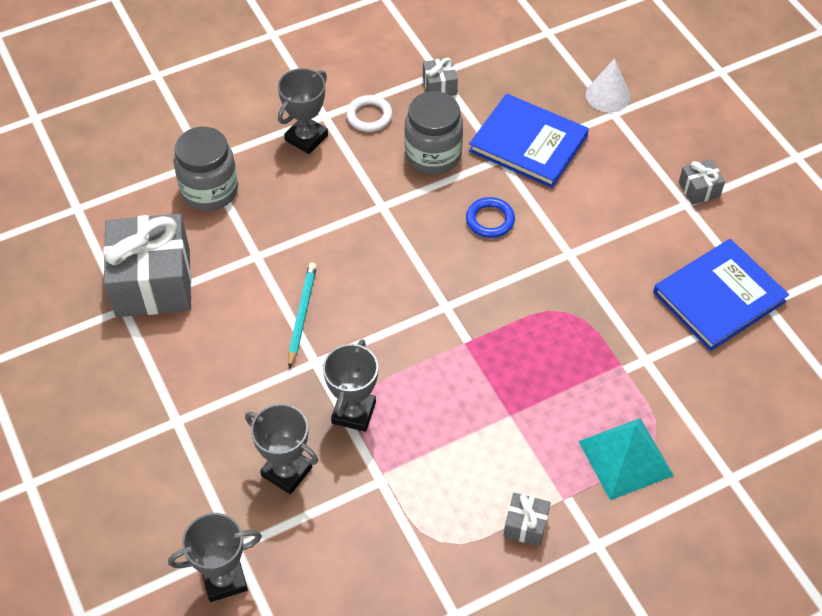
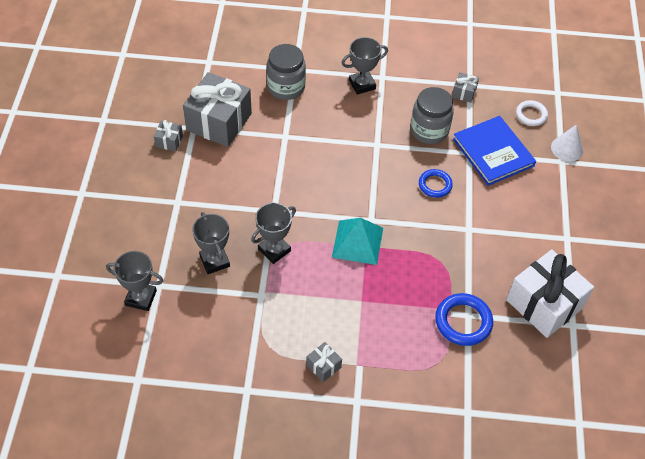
camera: 30 degrees right, 0 degrees up
(301, 315) = (285, 181): turquoise pencil -> none
(369, 116) = (408, 90): white ring -> white ring (531, 115)
(625, 458) = (411, 363): turquoise pyramid -> turquoise pyramid (357, 242)
(646, 371) = (463, 321): none -> blue ring
(699, 189) = (582, 234): grey gift -> grey gift (169, 141)
(719, 297) = (544, 304): blue book -> white gift

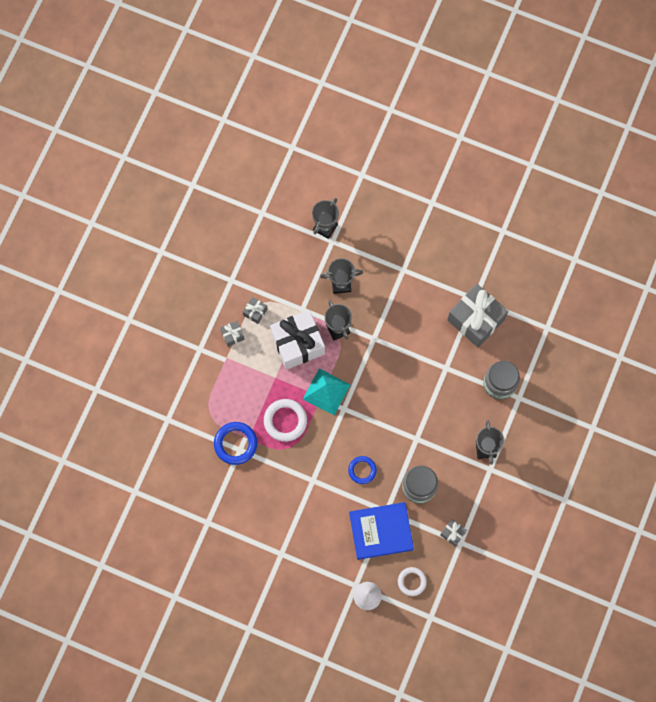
camera: 110 degrees right, 20 degrees up
(169, 141) = (466, 276): grey gift -> grey gift (255, 312)
(411, 275) = (285, 421): none -> white ring
(544, 304) = (231, 509): white gift -> white gift (298, 343)

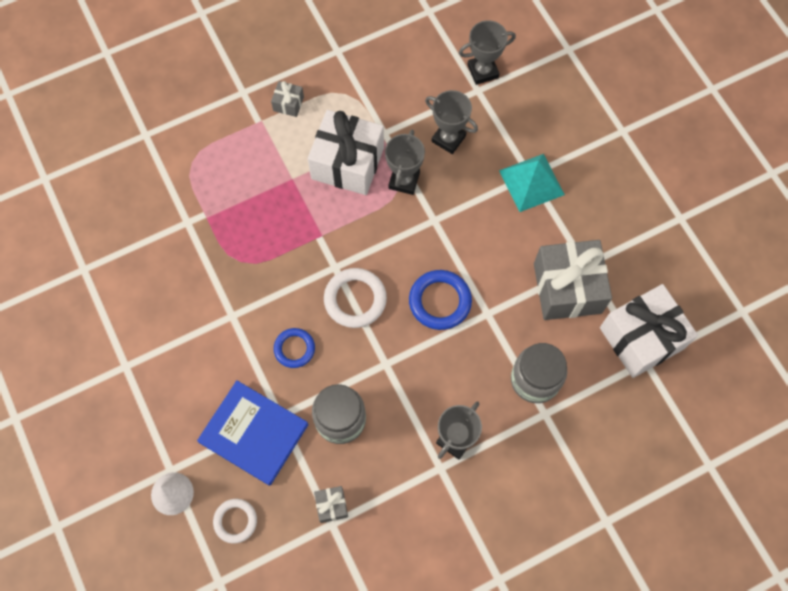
camera: 40 degrees right, 5 degrees down
(235, 444) = (188, 212): blue ring -> blue ring (440, 301)
(255, 312) = (332, 99): grey gift -> none
(285, 421) = (261, 230): white ring -> white ring (355, 299)
(326, 391) = (332, 235): turquoise pyramid -> turquoise pyramid (531, 182)
(535, 316) = (641, 338): none -> white gift

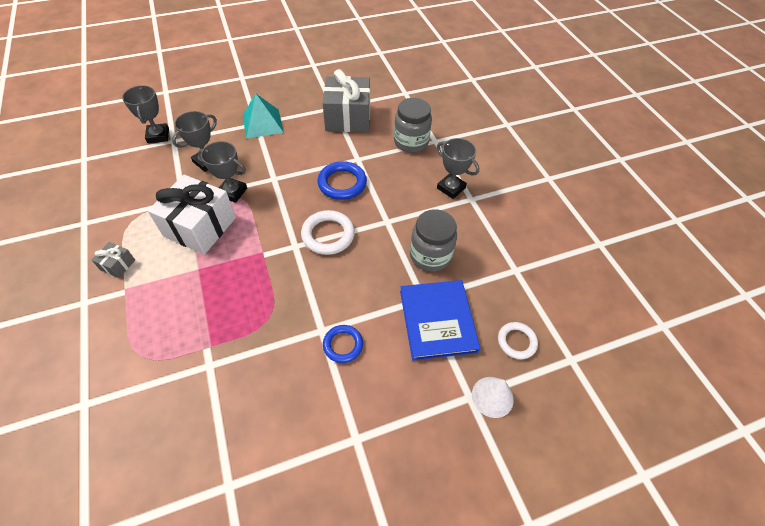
camera: 85 degrees left, 15 degrees down
(253, 433) = (437, 320): blue book -> blue book turned 45 degrees counterclockwise
(294, 349) = (363, 282): blue ring -> blue ring (343, 345)
(331, 505) = (501, 268): grey gift -> none
(641, 338) = (389, 92): white gift -> none

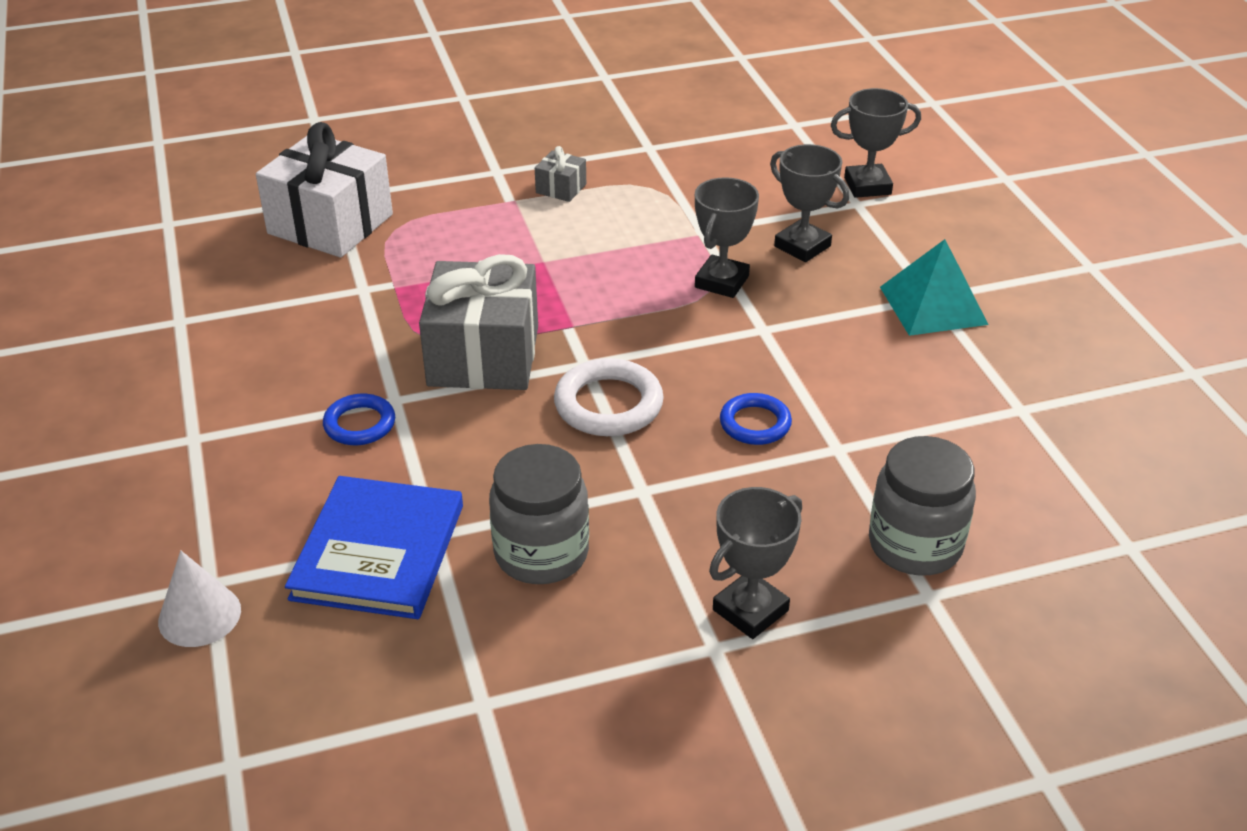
camera: 95 degrees right, 15 degrees down
(200, 227) = (635, 255): white gift -> white gift (330, 224)
(342, 183) = (755, 423): blue ring -> blue ring, size x0.65
(348, 118) = (985, 433): grey gift -> grey gift (483, 356)
(437, 320) = (378, 552): blue book -> blue book turned 75 degrees counterclockwise
(516, 341) = (300, 672): white ring -> none

